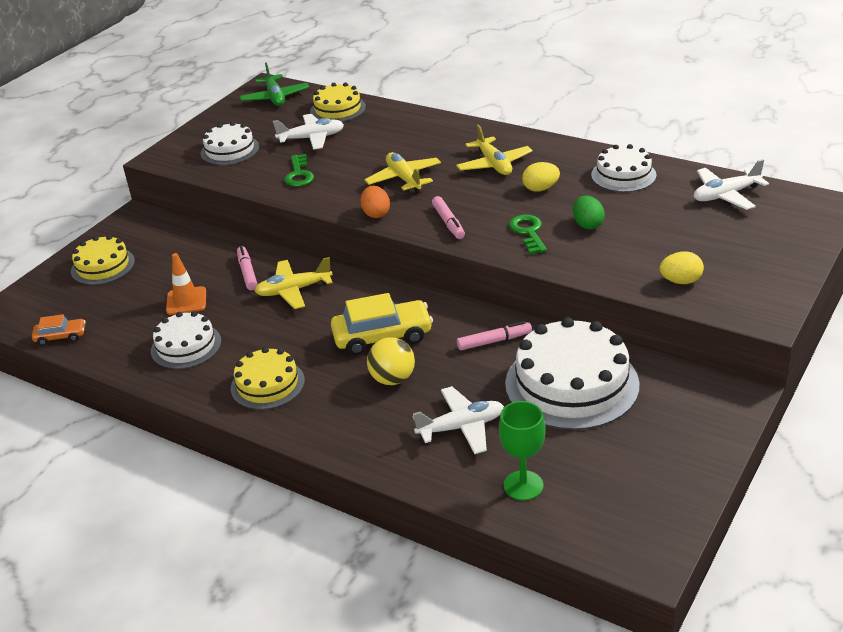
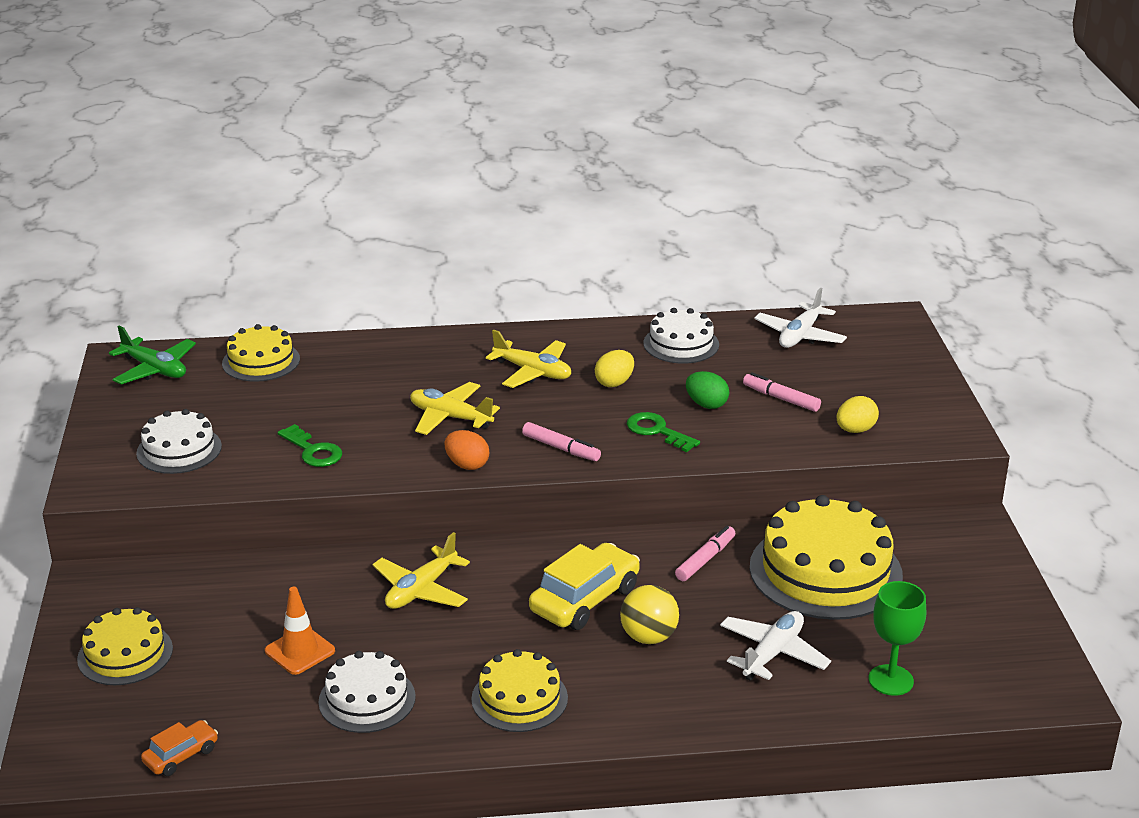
camera: 40 degrees left, 5 degrees down
(247, 272) = (337, 591): pink marker -> pink marker (781, 399)
(312, 138) = (273, 404): white plane -> none
(571, 384) = (825, 571): white cake -> yellow cake

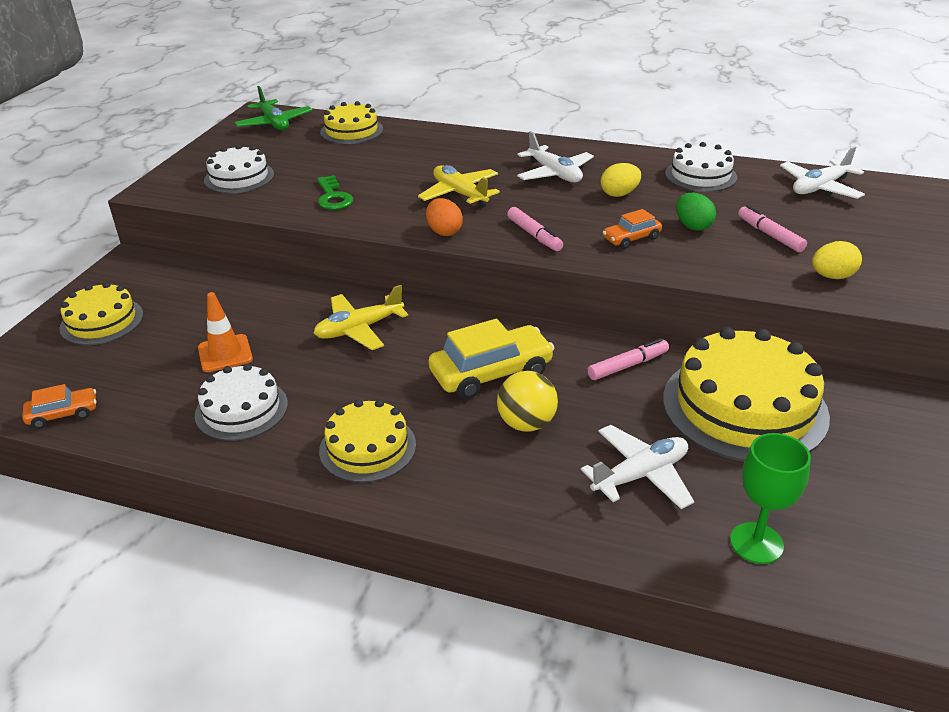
camera: 25 degrees right, 5 degrees up
(533, 372) = (554, 174): yellow plane -> white plane
(657, 431) = (631, 239): green key -> orange car

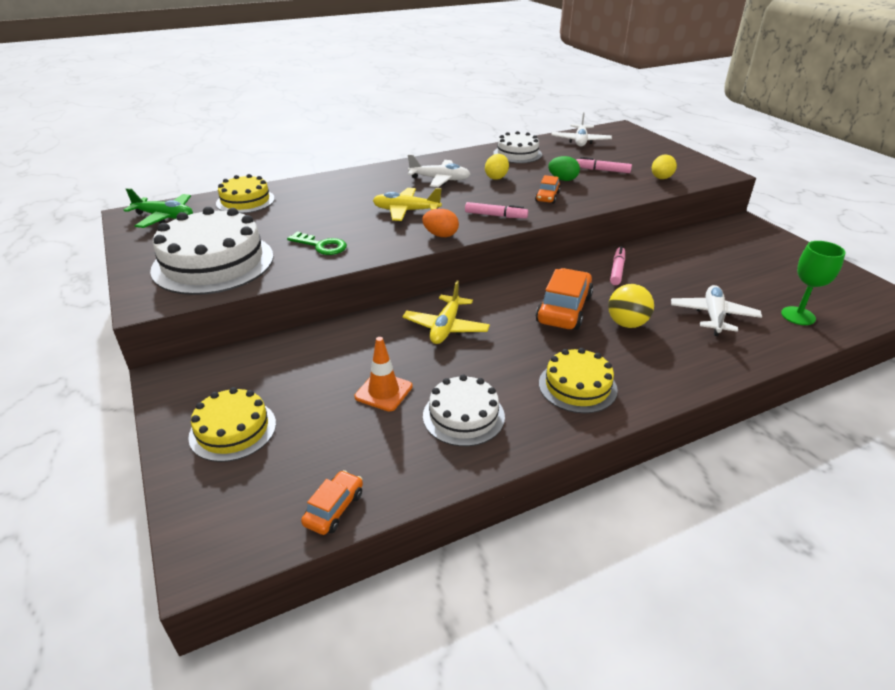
camera: 45 degrees left, 0 degrees up
(239, 177) = (213, 263): white cake -> white cake, size x1.74
(491, 373) = (563, 309): yellow car -> orange car
(744, 407) = (693, 262): yellow cake -> none

